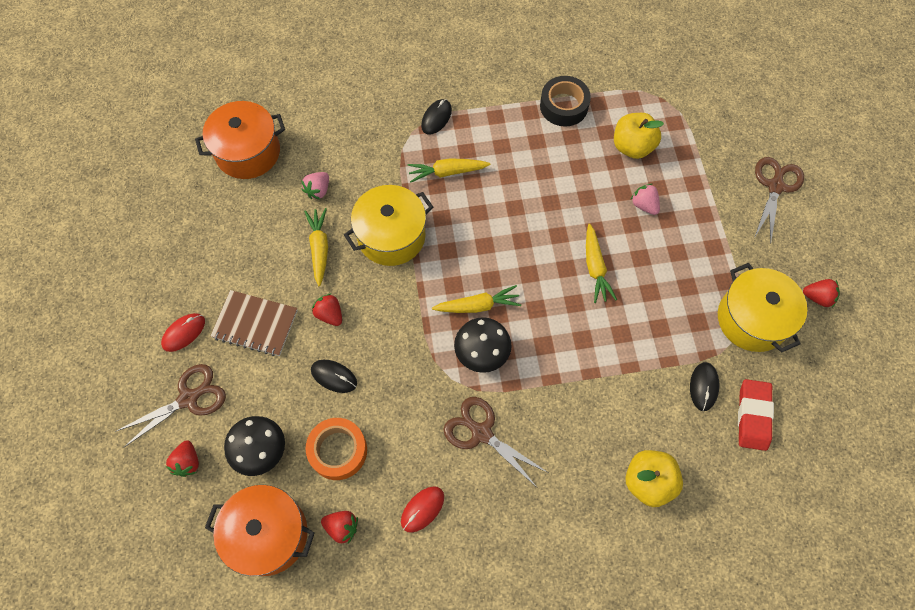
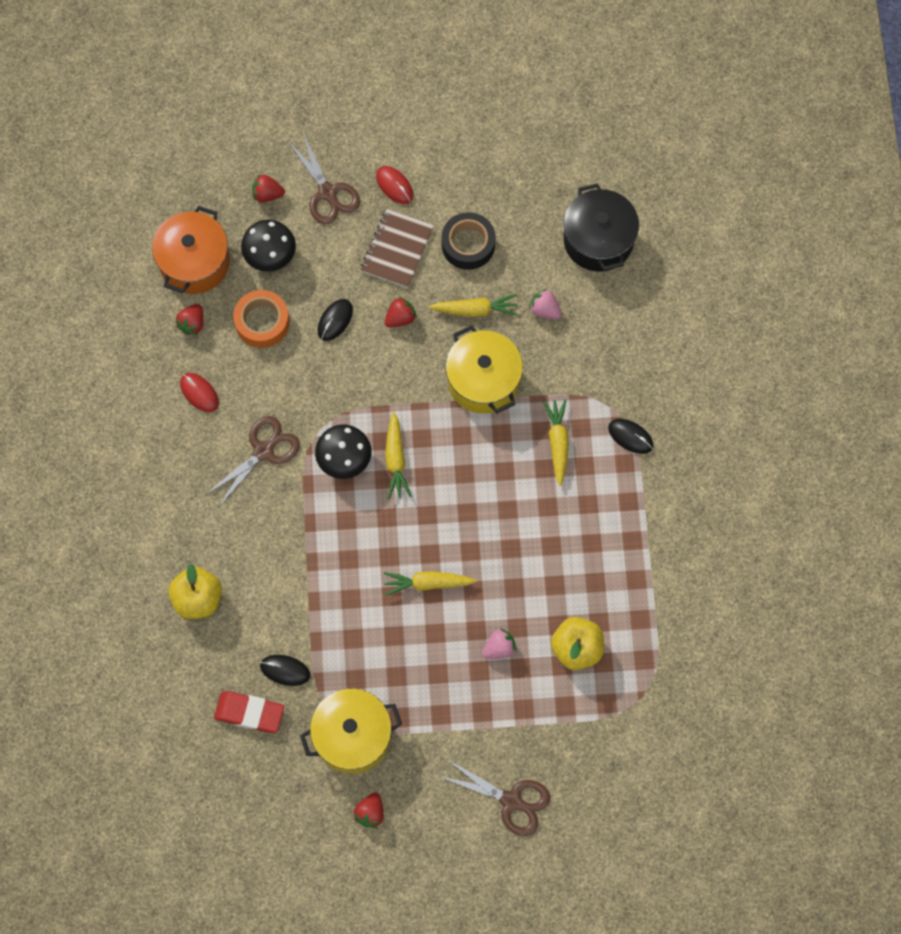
camera: 95 degrees right, 5 degrees up
(248, 152) = (598, 240): orange pot -> black pot
(564, 106) = (638, 579): black tape -> black tape (468, 244)

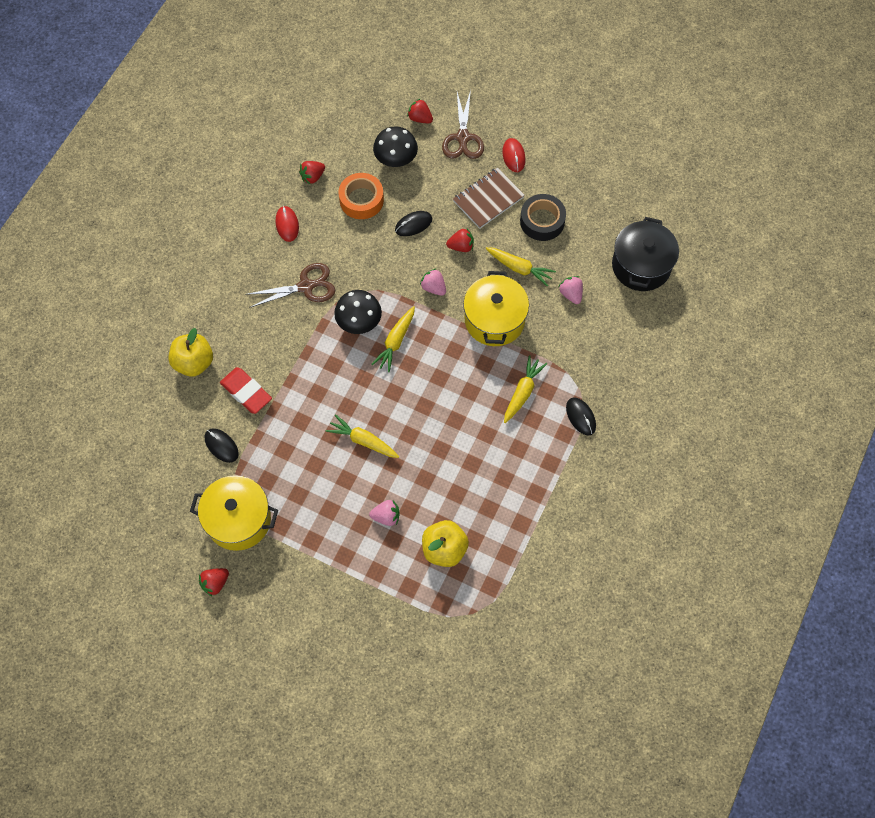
camera: 30 degrees right, 5 degrees down
(194, 262) = (340, 138): orange pot -> none
(249, 713) = (177, 462): red eraser -> red eraser (246, 392)
(399, 379) = (433, 287): none -> pink strawberry
(512, 801) = (324, 635): brown scissors -> none

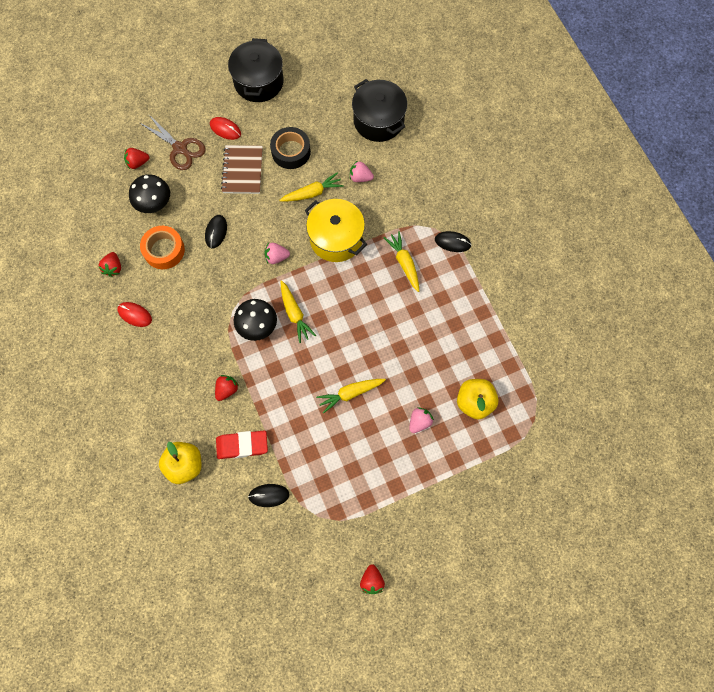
camera: 50 degrees left, 5 degrees up
(238, 520) = (337, 526): yellow pot -> none
(306, 286) = (196, 340): brown scissors -> none
(461, 246) = (262, 215): red strawberry -> red strawberry (227, 389)
(583, 145) = (258, 82): none -> black pot

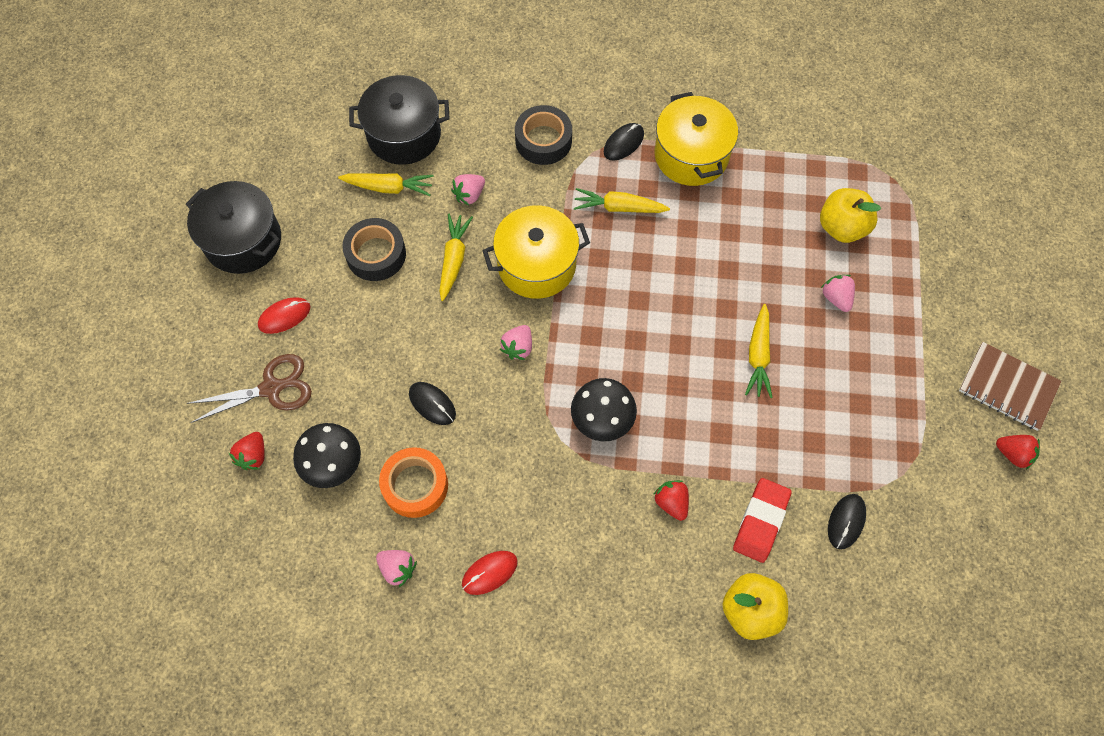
camera: 60 degrees left, 5 degrees down
(113, 268) = (397, 568): red strawberry -> pink strawberry
(242, 170) = (362, 326): brown notebook -> brown notebook (1007, 387)
(295, 314) = (612, 366): yellow carrot -> yellow carrot (389, 187)
(424, 197) = (543, 140): none -> black tape
(469, 286) = (691, 155): none -> yellow pot

